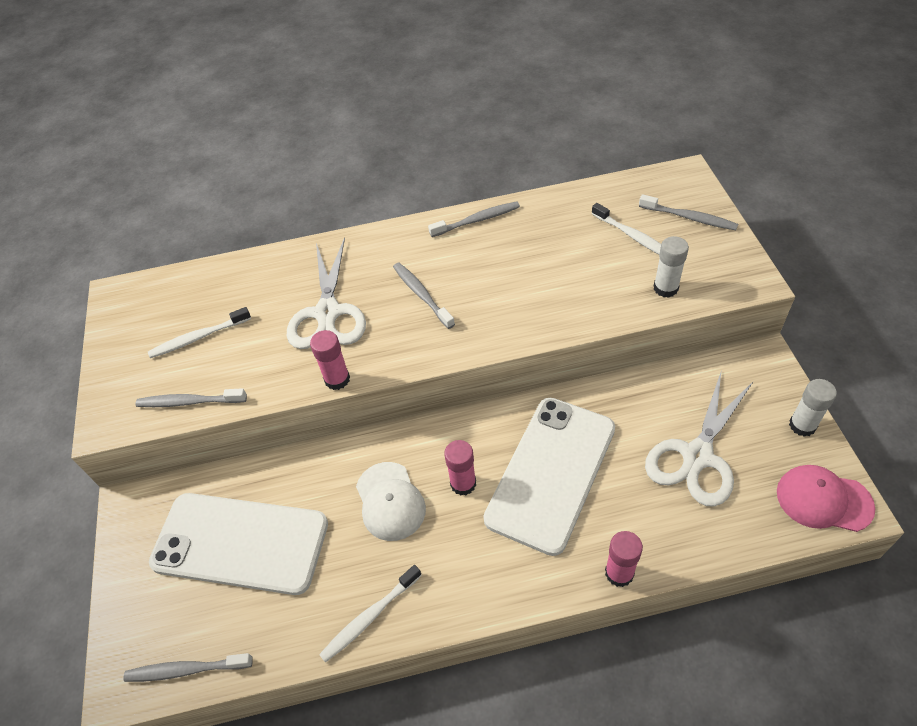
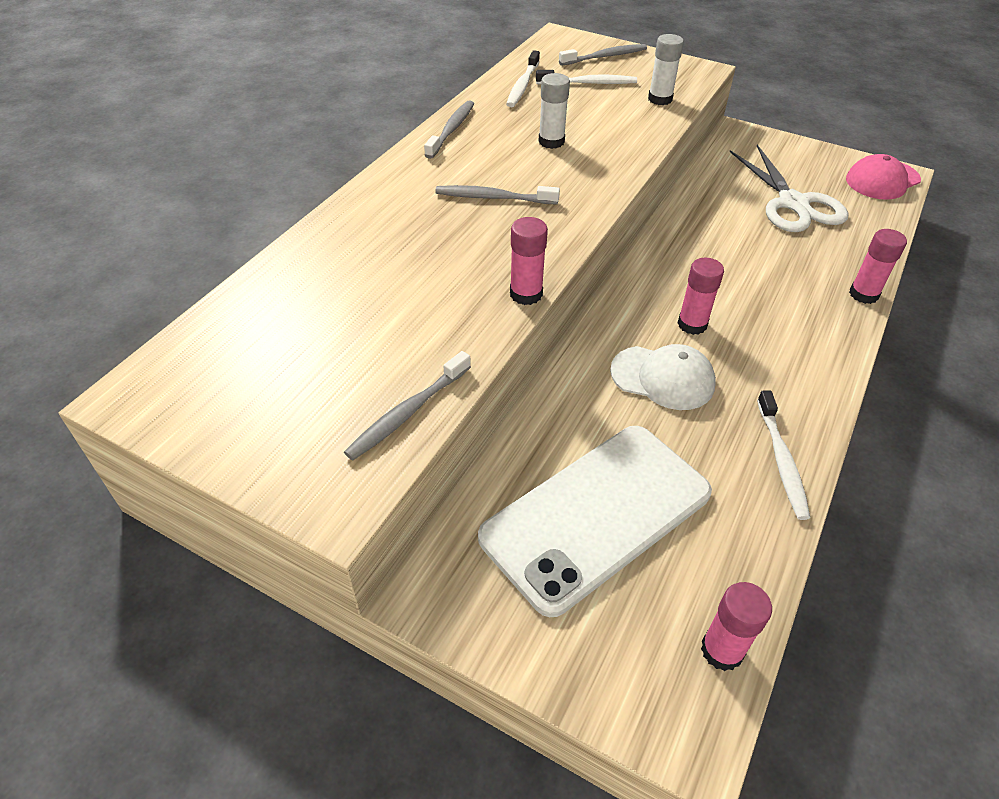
camera: 55 degrees left, 5 degrees down
(186, 670) = (722, 650): grey toothbrush -> pink glue stick
(198, 337) = (319, 360): white toothbrush -> white toothbrush (522, 85)
(327, 313) = (429, 258): white scissors -> none
(551, 473) = (734, 273): white phone -> none
(802, 425) = (813, 152): white glue stick -> white glue stick (551, 142)

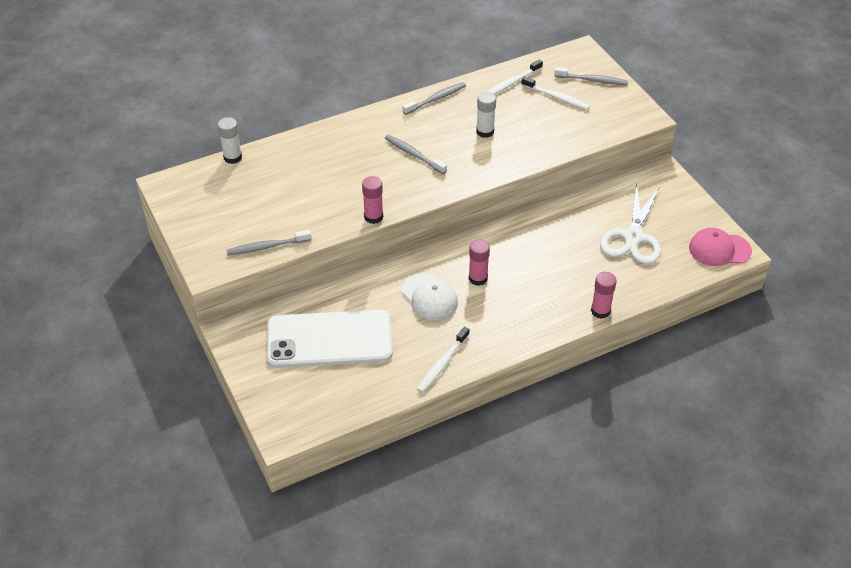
camera: 35 degrees right, 0 degrees up
(660, 99) = (588, 129): white glue stick -> white glue stick (232, 157)
(722, 650) = (325, 416): pink glue stick -> none

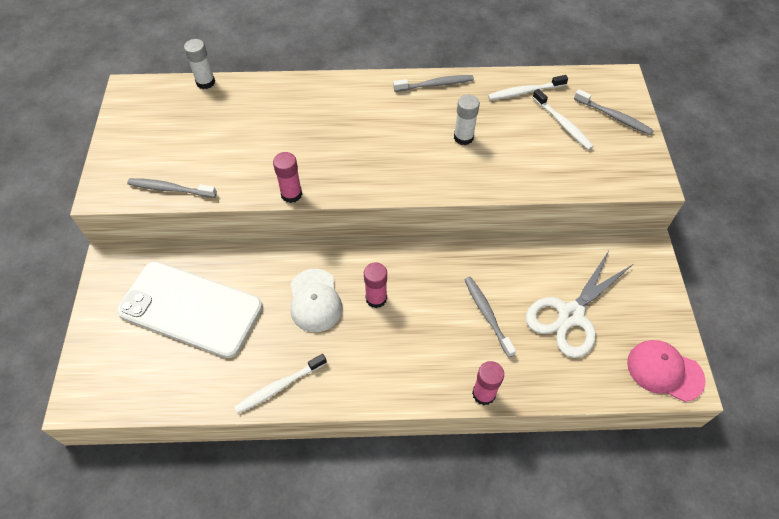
camera: 25 degrees right, 10 degrees up
(414, 155) = (375, 138): grey toothbrush -> grey toothbrush (487, 315)

